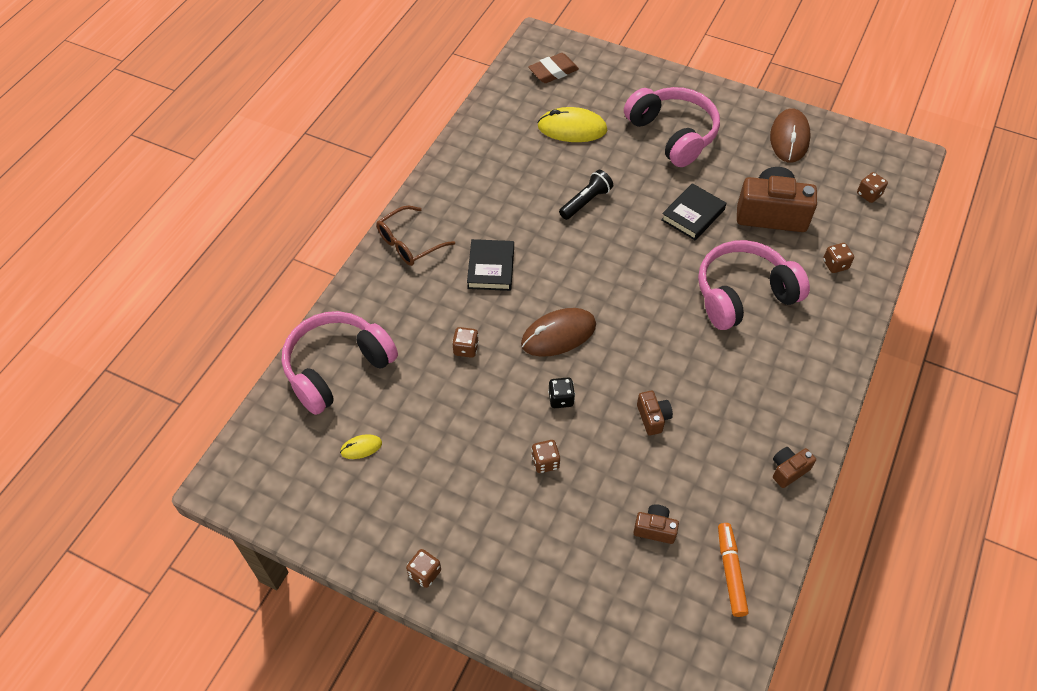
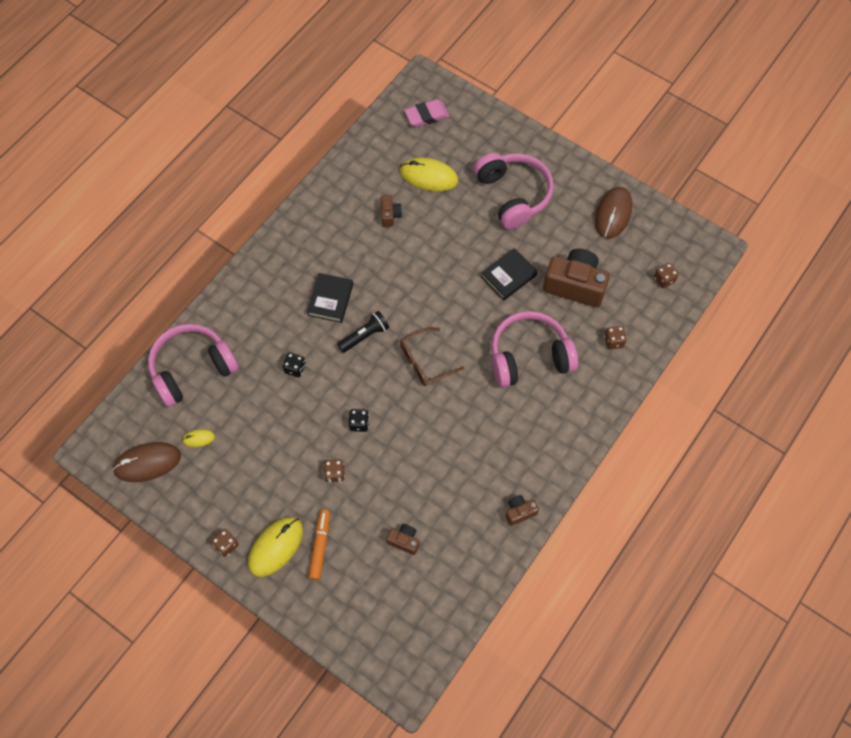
camera: 10 degrees right, 10 degrees up
(409, 243) = (269, 267): brown glasses -> brown glasses (425, 362)
(466, 348) = (295, 368): brown dice -> black dice
(490, 564) = (275, 547): none -> yellow mouse
(553, 71) = (426, 116): brown eraser -> pink eraser
(558, 335) = (370, 368): brown mouse -> brown mouse (147, 463)
(586, 202) = (422, 250): black flashlight -> black flashlight (365, 336)
(653, 418) = (426, 451): brown camera -> brown camera (390, 215)
(730, 572) = (451, 584): orange marker -> orange marker (320, 546)

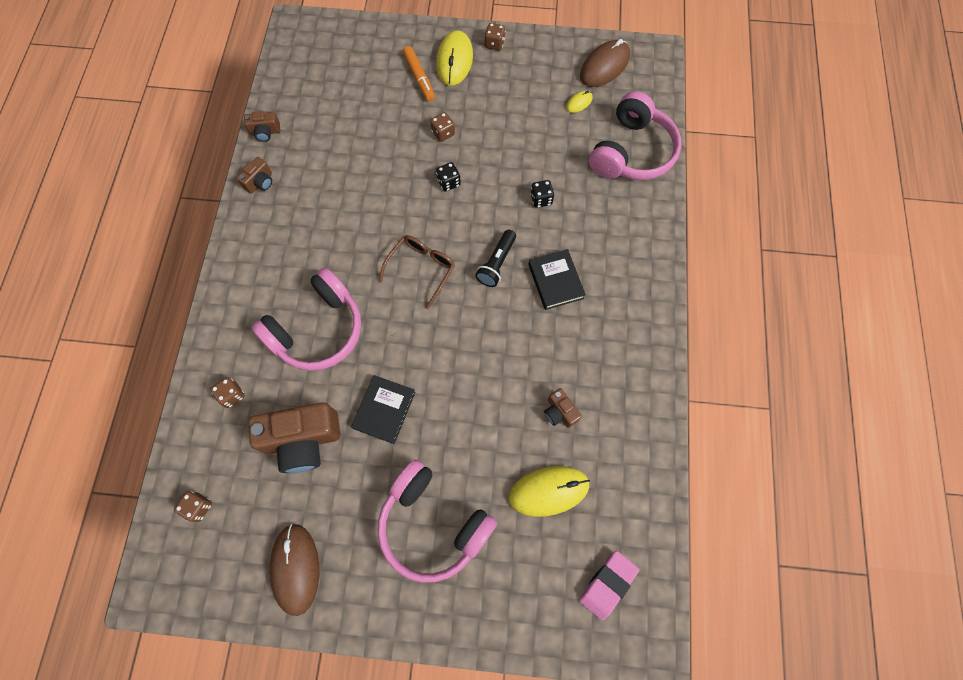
camera: 150 degrees right, 5 degrees up
(404, 541) = (351, 113): brown camera -> brown camera (265, 132)

